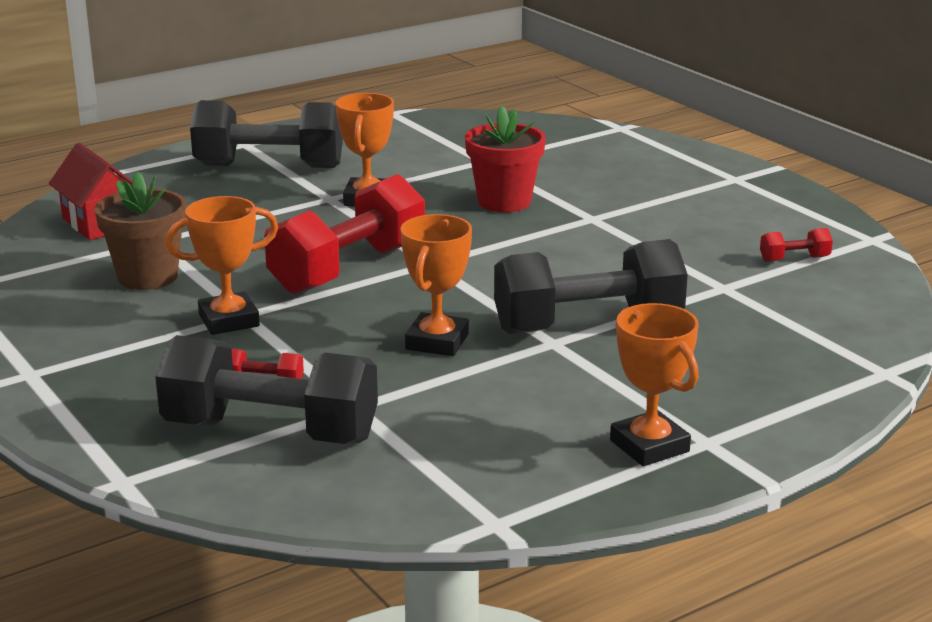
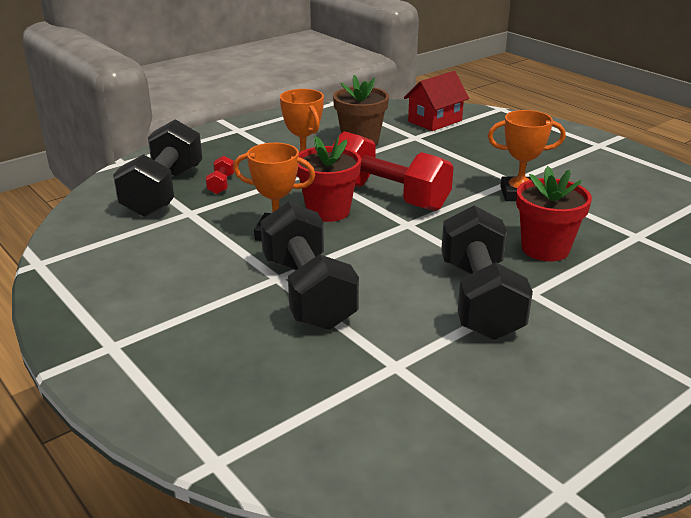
camera: 85 degrees right, 5 degrees up
(269, 166) = (560, 156): black dumbbell -> black dumbbell (480, 299)
(381, 307) = (328, 211): none -> red flower pot
(649, 446) = (112, 319): orange trophy -> none
(794, 259) = (480, 418): red dumbbell -> none

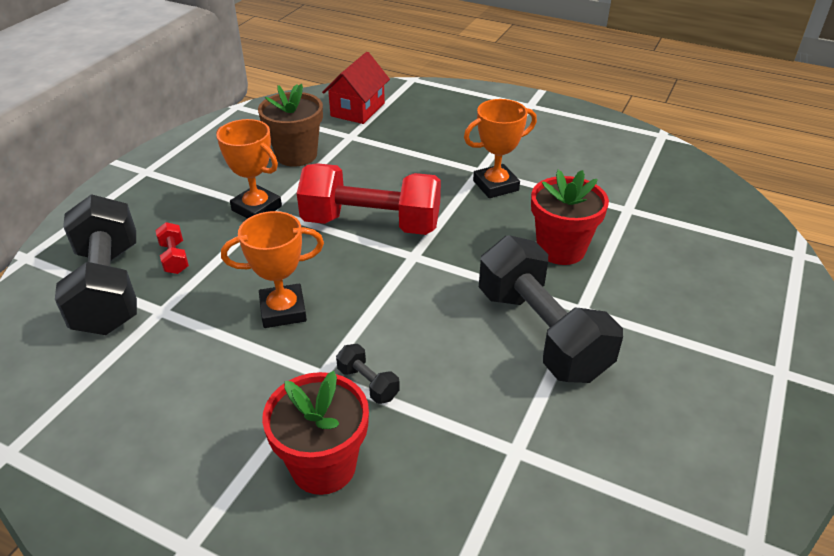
camera: 25 degrees left, 10 degrees up
(308, 292) = (368, 383): black dumbbell -> black dumbbell, size x0.40
(328, 211) = (321, 262): red flower pot -> red flower pot (323, 466)

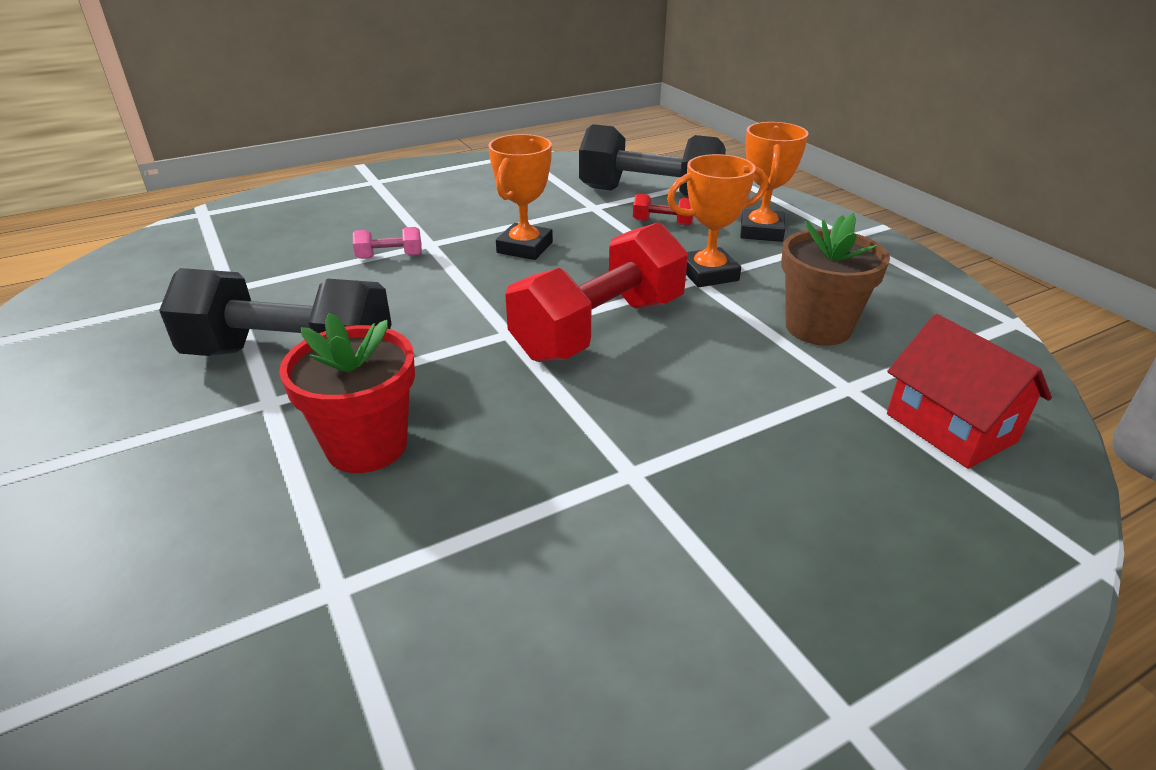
camera: 125 degrees right, 5 degrees down
(323, 466) = (354, 223): red flower pot -> none
(368, 383) = (390, 256): black dumbbell -> pink dumbbell
(495, 185) = (571, 466): orange trophy -> orange trophy (761, 231)

